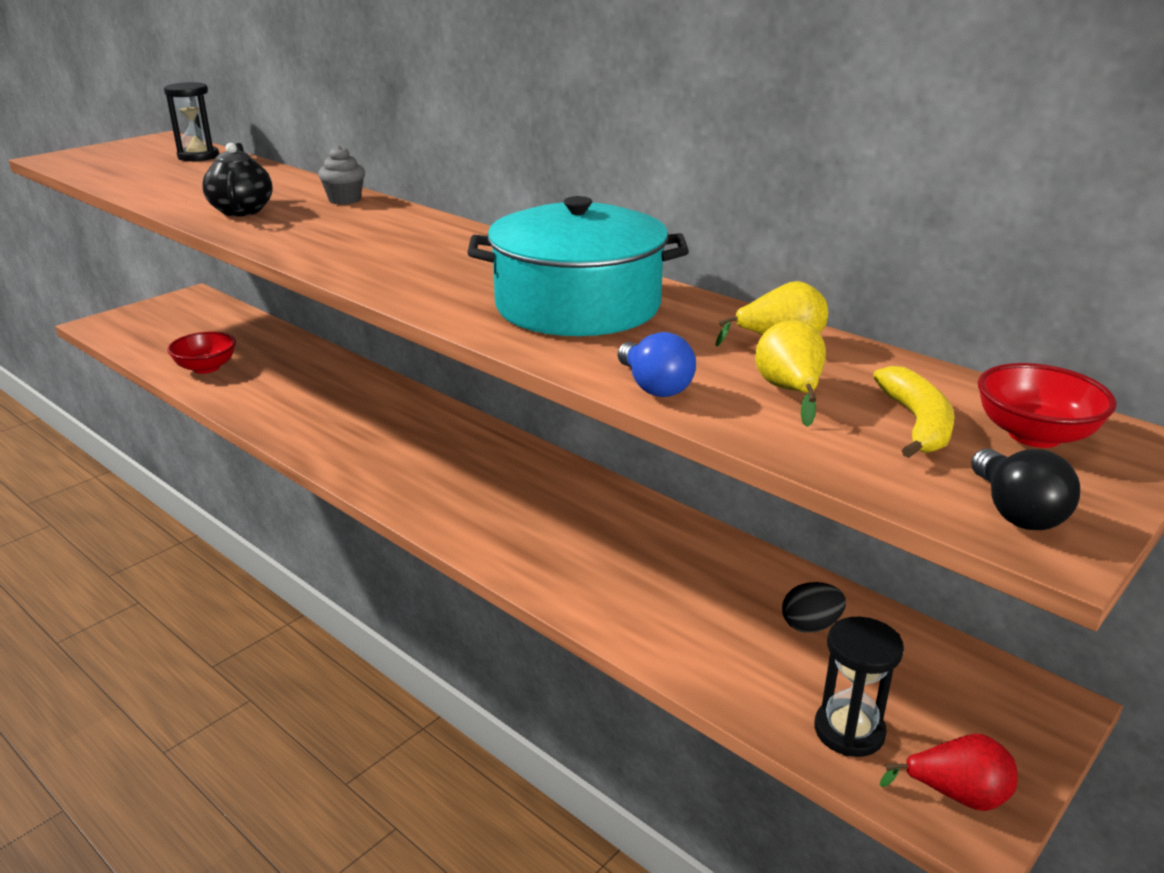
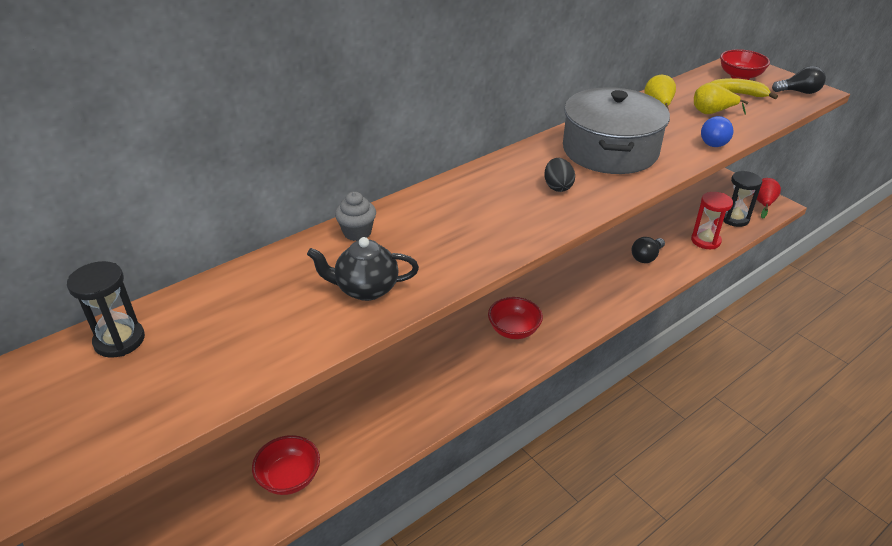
camera: 80 degrees left, 10 degrees up
(424, 469) = (514, 330): none -> red bowl
(578, 306) = (610, 150): turquoise pot -> grey pot
(641, 591) = (646, 257): none -> black light bulb
(654, 386) = (713, 141): blue light bulb -> blue light bulb turned 120 degrees clockwise
(732, 675) = (705, 241): none -> red hourglass
(810, 625) = (669, 214): black egg -> black egg (557, 187)

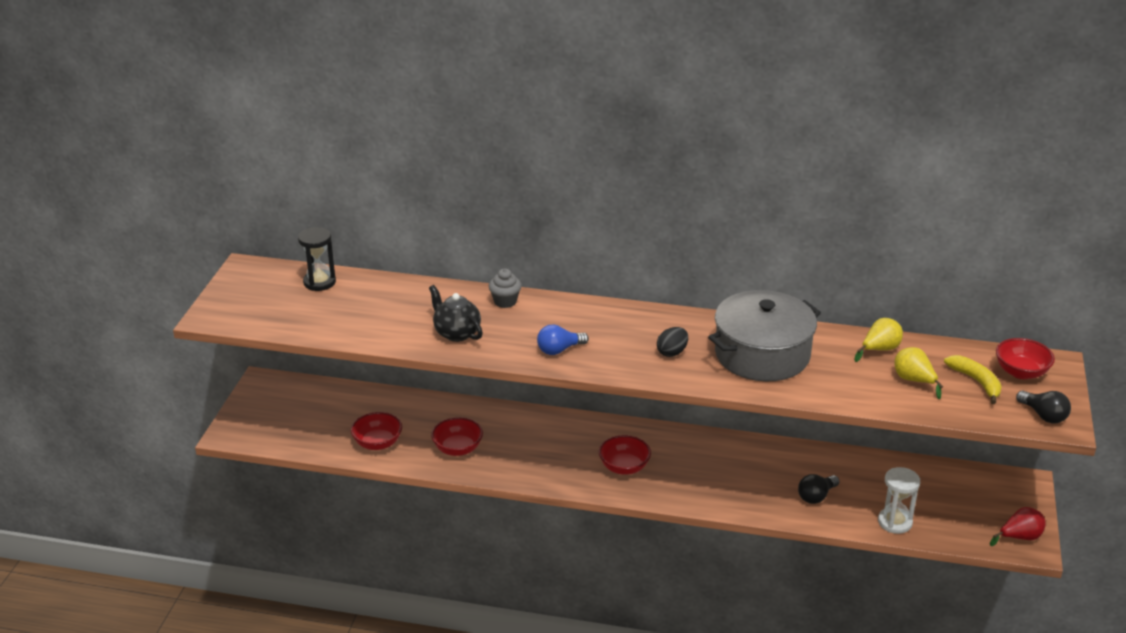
camera: 50 degrees right, 5 degrees down
(370, 420) = (457, 449): none -> red bowl
(646, 257) = (816, 496): black light bulb -> black light bulb turned 45 degrees counterclockwise
(705, 241) = (895, 522): red hourglass -> white hourglass
(713, 141) = (858, 398): blue light bulb -> blue light bulb (559, 350)
(734, 219) = (961, 528): black hourglass -> none

